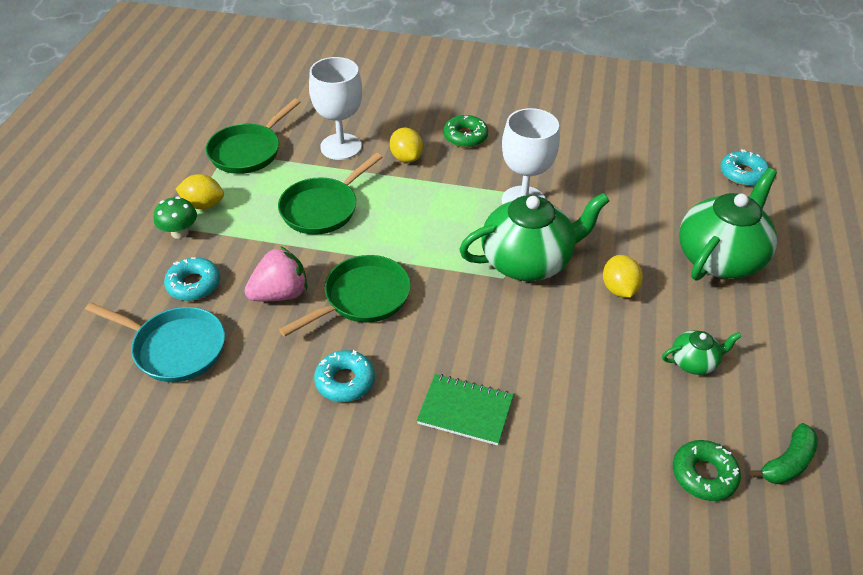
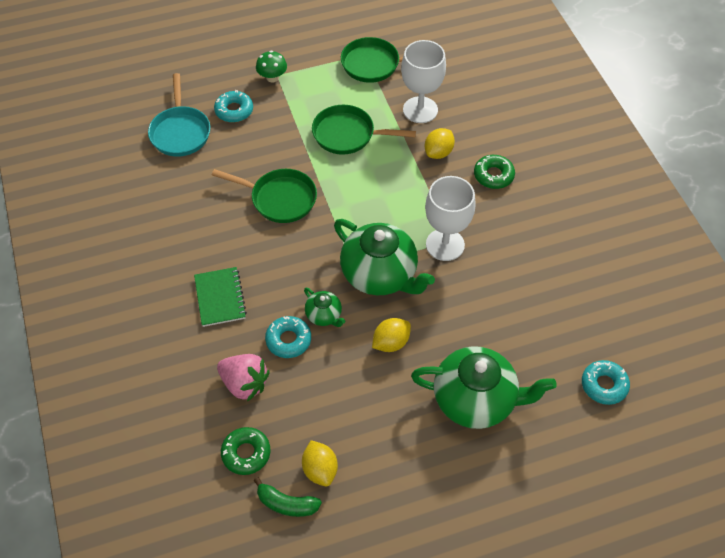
camera: 60 degrees right, 10 degrees up
(203, 205) = (305, 73): yellow lemon -> yellow lemon (320, 469)
(280, 294) = (255, 156): pink strawberry -> pink strawberry (244, 384)
(345, 381) = (206, 225): turquoise donut -> turquoise donut (288, 340)
(694, 362) = (347, 416): green teapot -> green teapot (324, 315)

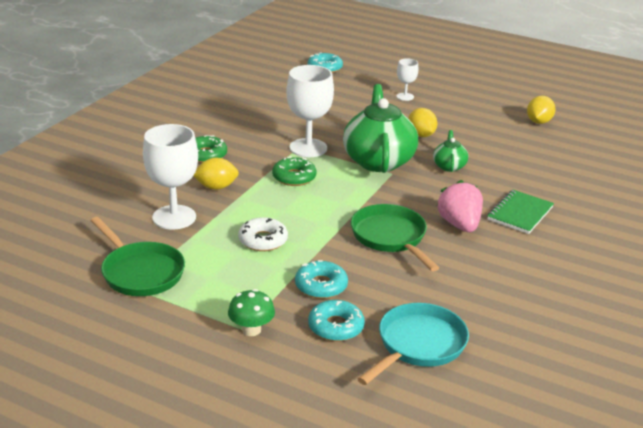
camera: 135 degrees left, 25 degrees down
(244, 384) = (549, 170): pink strawberry -> pink strawberry (459, 225)
(246, 453) = (581, 147): green donut -> green donut (294, 177)
(287, 504) = (575, 122): green banana -> none
(288, 340) = (491, 170): turquoise donut -> turquoise donut (321, 286)
(348, 134) = (263, 240): green pan -> white donut
(391, 343) = (421, 135): yellow lemon -> yellow lemon turned 60 degrees clockwise
(475, 400) = (405, 97): green teapot -> white goblet

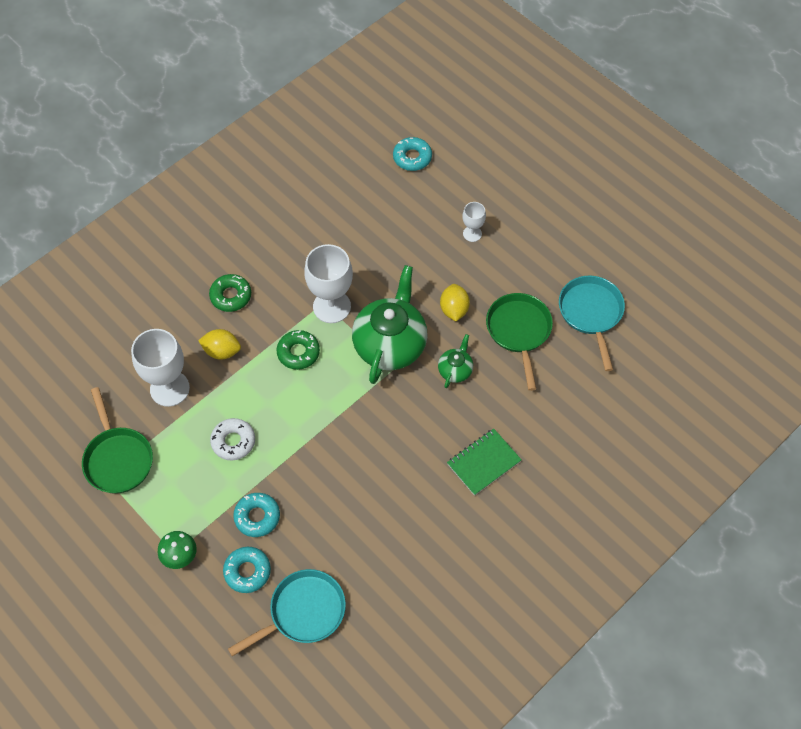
camera: 20 degrees right, 30 degrees up
(390, 237) = (346, 466): green pan -> green pan (519, 331)
(459, 225) = (418, 464): pink strawberry -> none
(538, 122) = (591, 313): yellow lemon -> turquoise pan

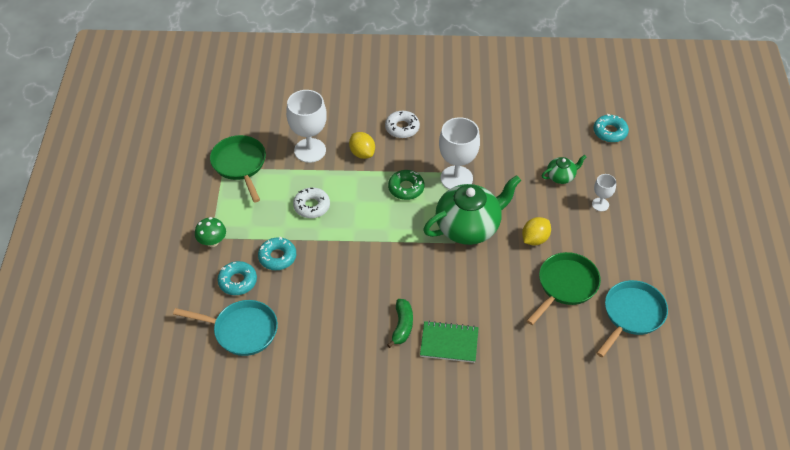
camera: 45 degrees right, 10 degrees down
(118, 459) = (240, 164): green pan -> green pan turned 135 degrees clockwise
(231, 296) = (402, 128): green donut -> white donut
(432, 482) = (402, 326): none -> green banana
(455, 370) = (494, 274): green teapot -> green teapot (561, 176)

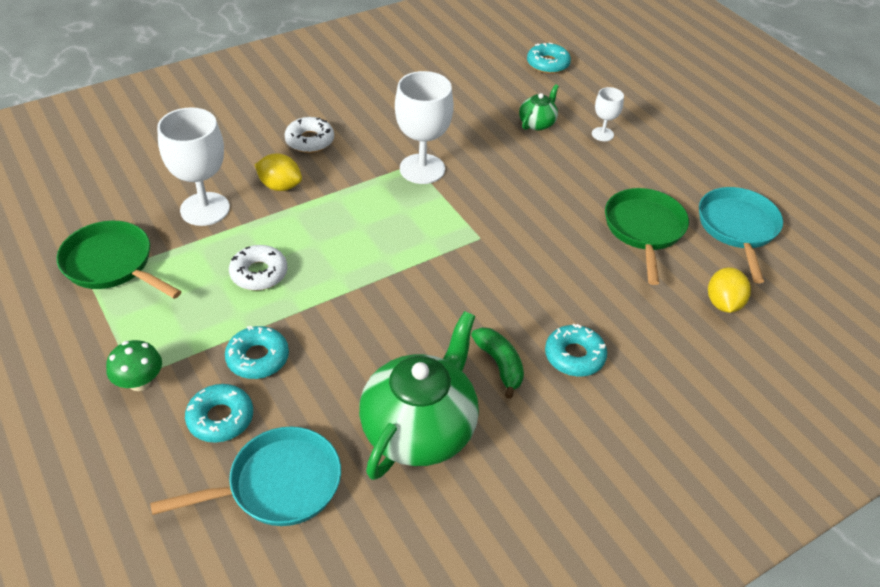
camera: 35 degrees left, 5 degrees down
(406, 188) = (369, 203): green donut -> none
(449, 343) = (574, 356): green notebook -> turquoise donut
(468, 227) = (482, 214): green teapot -> green teapot (419, 429)
(535, 239) = (567, 196): yellow lemon -> yellow lemon (723, 303)

